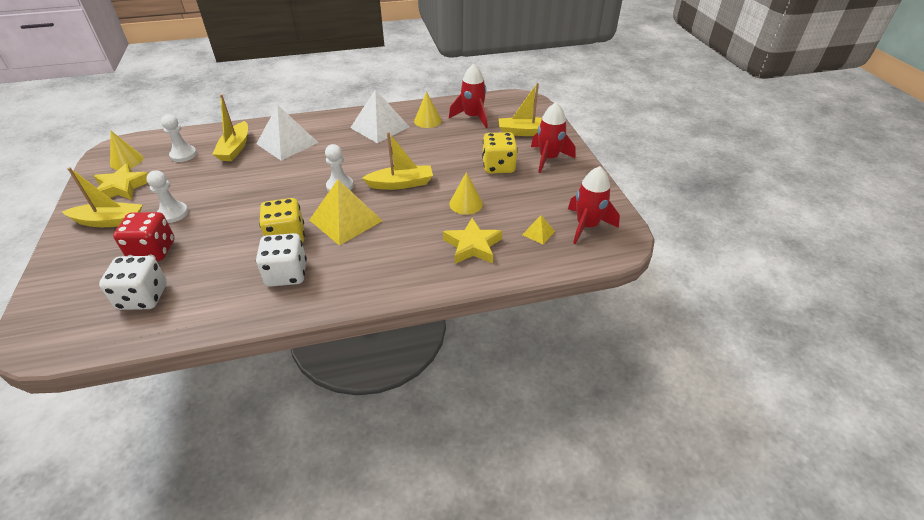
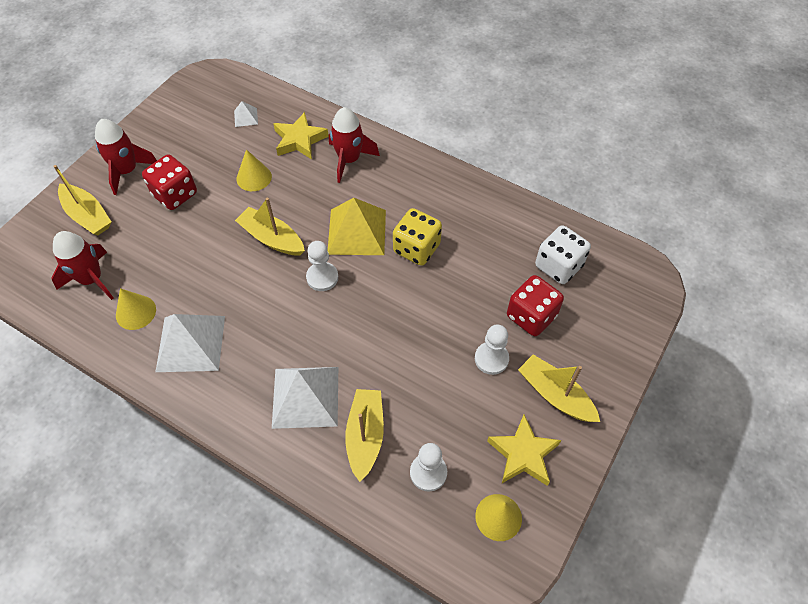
camera: 135 degrees left, 15 degrees up
(235, 148) = (365, 436): yellow boat -> yellow boat turned 45 degrees counterclockwise
(286, 274) = (444, 211): white dice -> none
(498, 166) = (175, 194): yellow dice -> red dice
(538, 233) = (246, 117): yellow pyramid -> white pyramid
(587, 226) = (209, 98): red rocket -> red rocket (349, 160)

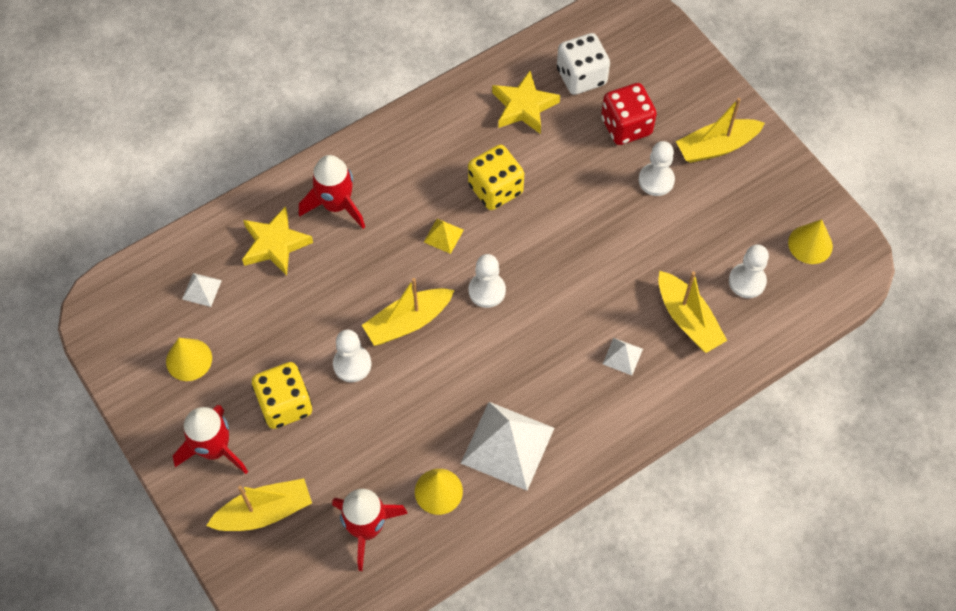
camera: 65 degrees left, 5 degrees up
(175, 194) = (285, 404): red dice -> yellow dice
(222, 219) = (352, 364): none -> white pawn
(254, 177) = (306, 311): yellow cone -> yellow cone (189, 359)
(305, 396) = (622, 356): white pyramid -> white pyramid, size x0.45
(357, 232) = (443, 235): yellow pyramid -> yellow pyramid, size x0.45
(365, 436) = (688, 319): yellow boat -> yellow boat turned 150 degrees counterclockwise
(523, 454) = (762, 199): yellow star -> yellow star (524, 106)

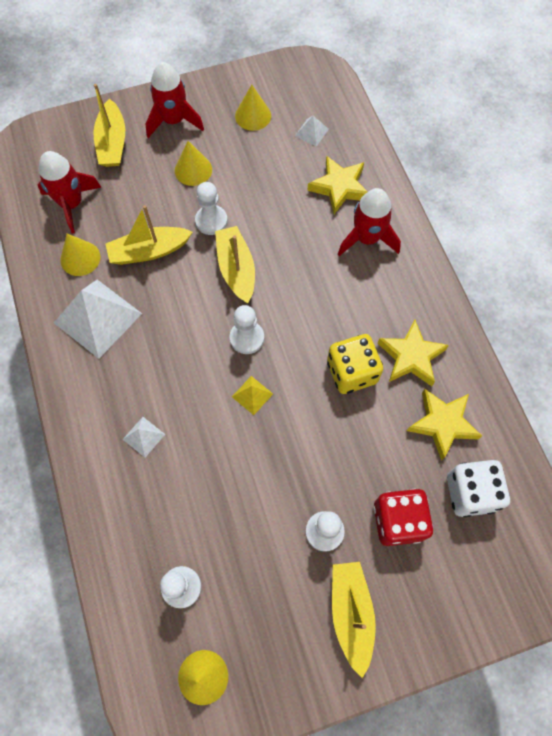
camera: 105 degrees right, 5 degrees up
(285, 404) = (193, 170): yellow dice -> yellow cone
(443, 235) = (313, 316): yellow pyramid -> yellow pyramid (252, 395)
(463, 142) = (411, 356): none -> yellow star
(688, 319) = (160, 511): yellow boat -> yellow boat (149, 251)

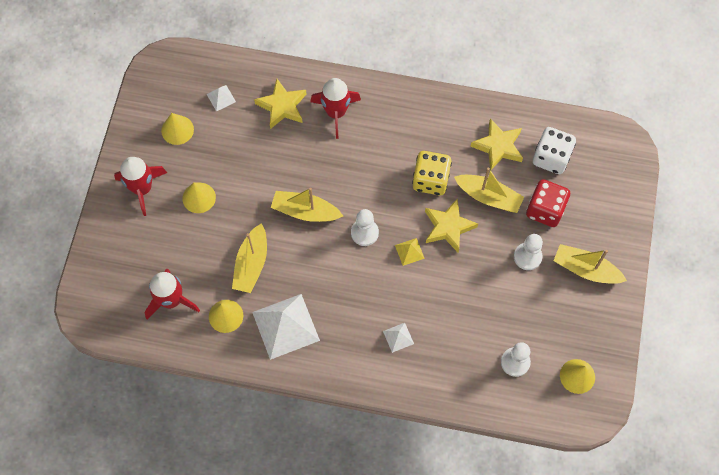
camera: 60 degrees left, 0 degrees up
(112, 143) = (133, 244): yellow boat -> yellow boat (488, 197)
(211, 221) = (253, 208): white pawn -> none
(411, 356) = (441, 137): yellow star -> yellow star (448, 227)

